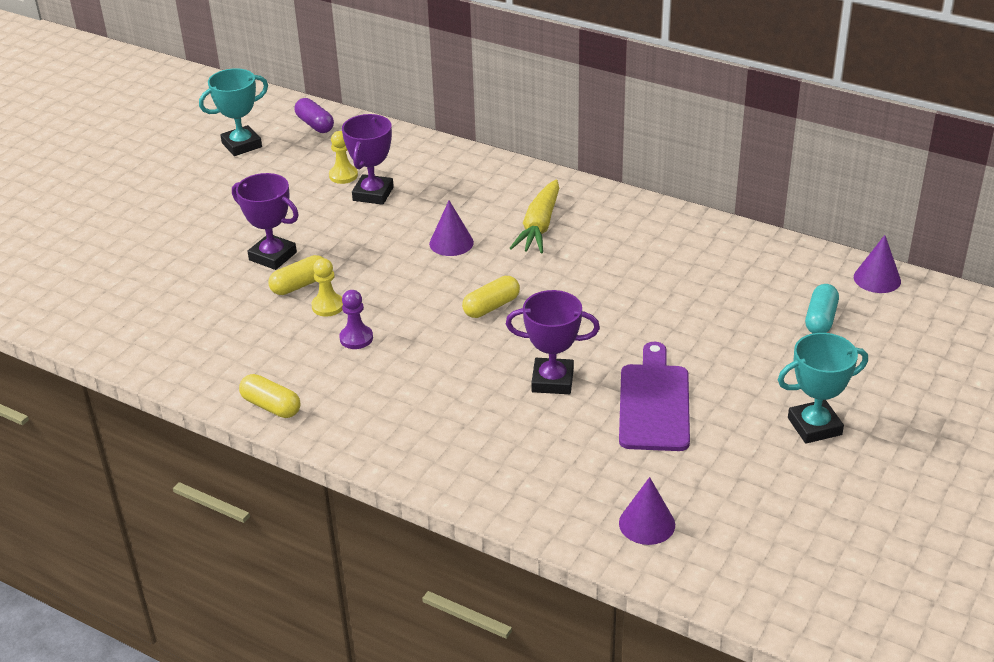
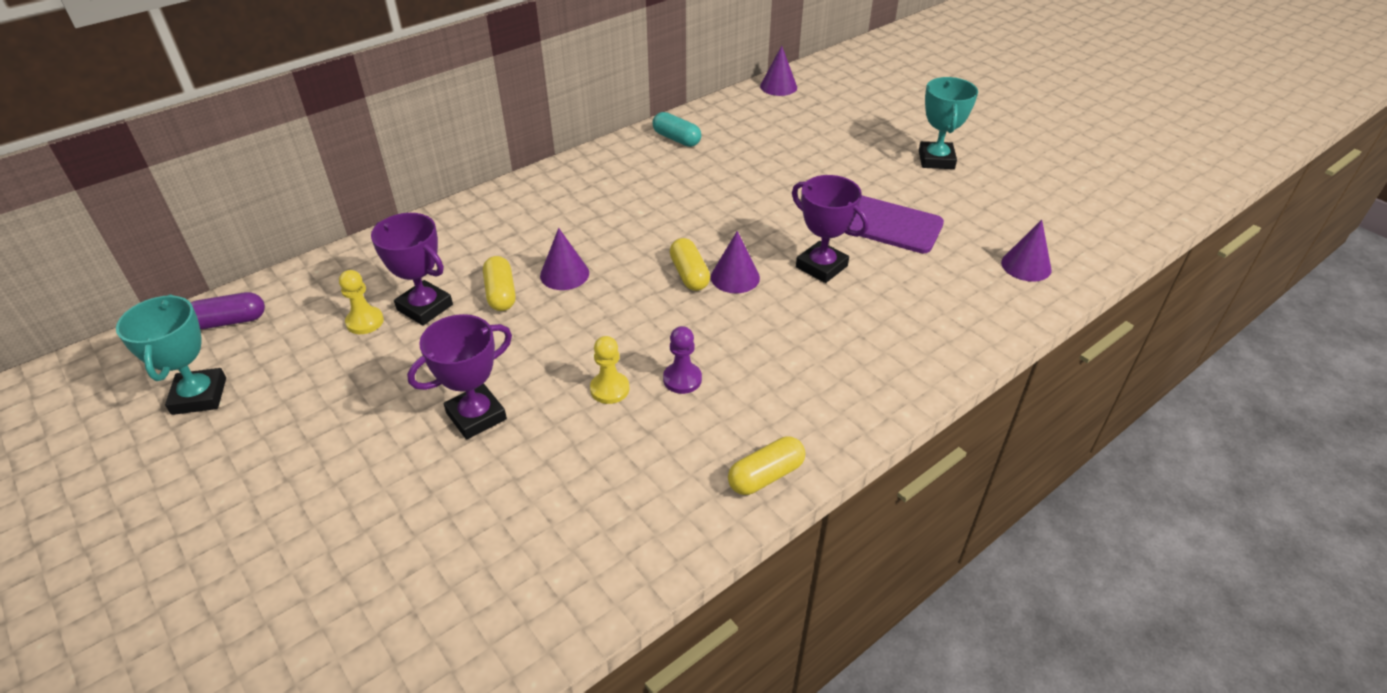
camera: 70 degrees left, 5 degrees up
(300, 285) = (552, 404): yellow capsule -> yellow capsule (500, 293)
(503, 333) = (735, 277): none -> purple cone
(539, 226) = (583, 215): yellow carrot -> none
(552, 381) = (821, 266): purple trophy -> purple trophy turned 75 degrees counterclockwise
(820, 319) = (812, 121): turquoise capsule -> turquoise capsule (676, 139)

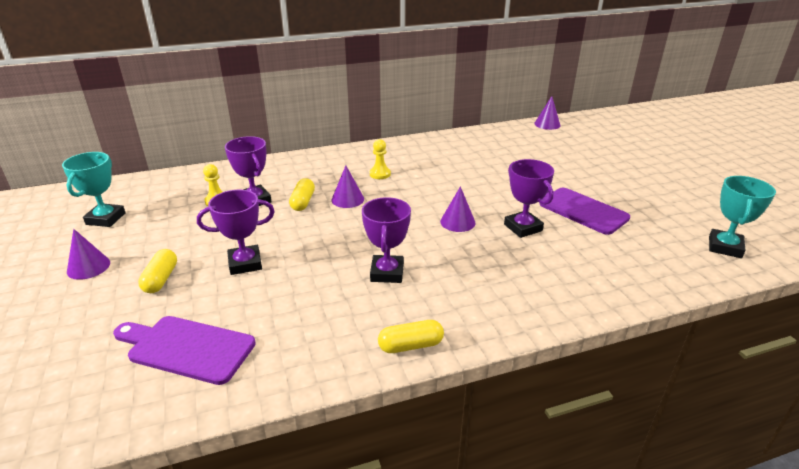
camera: 20 degrees right, 10 degrees down
(230, 321) = (147, 186): purple capsule -> none
(474, 567) = (187, 348): none -> purple cutting board
(609, 389) = (336, 267): yellow pawn -> yellow pawn (380, 174)
(676, 139) = (462, 141): turquoise capsule -> none
(682, 379) = (387, 273): purple pawn -> purple trophy
(689, 274) = (427, 214): yellow capsule -> yellow capsule (161, 279)
(936, 160) = (643, 181): turquoise trophy -> turquoise trophy (724, 247)
(1026, 266) = (686, 257): purple cone -> purple cone (88, 267)

